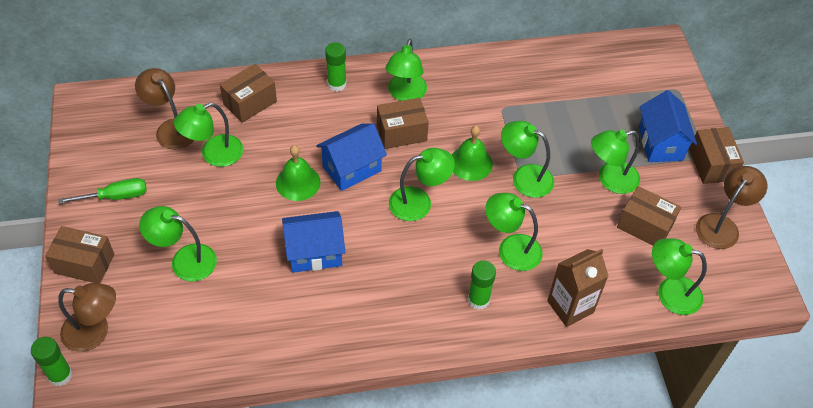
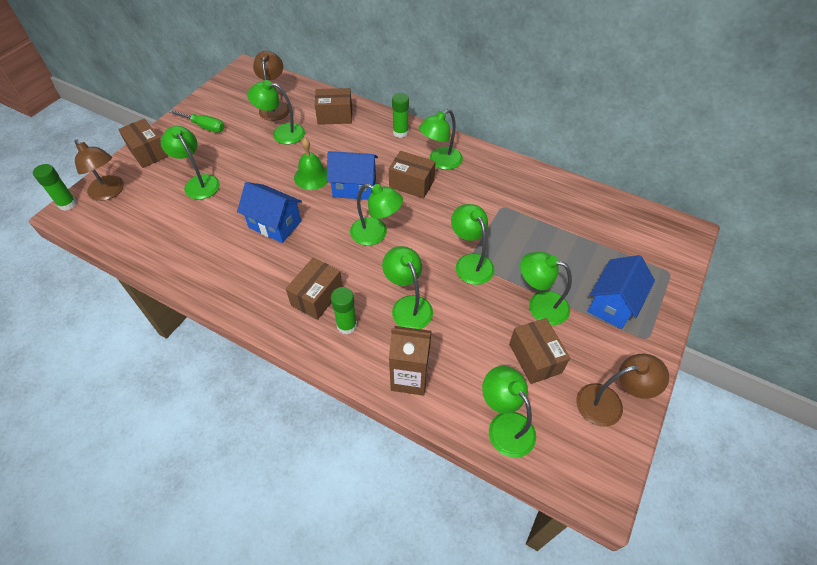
camera: 40 degrees right, 0 degrees up
(470, 163) = (440, 230): green bell -> none
(711, 164) = (646, 348): brown box -> brown box (317, 297)

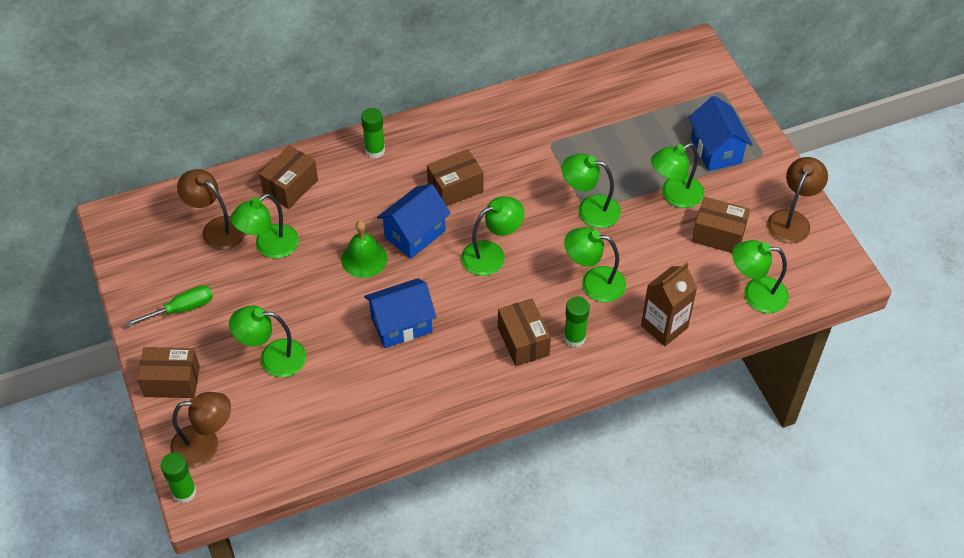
camera: 50 degrees left, 0 degrees up
(440, 162) = (448, 148): green lamp -> none

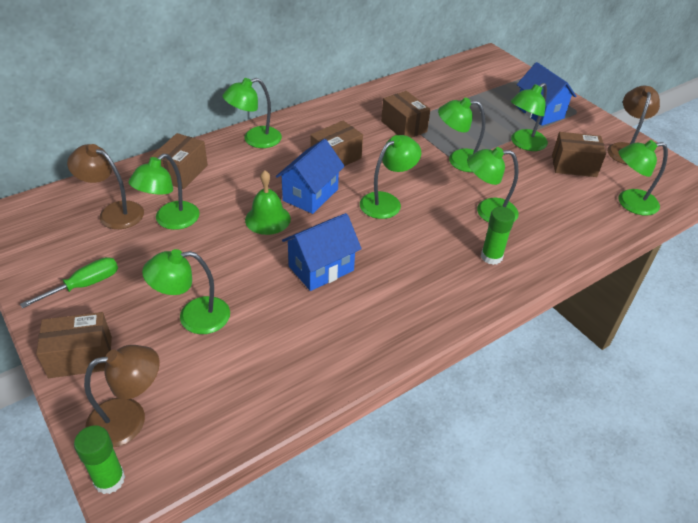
camera: 15 degrees left, 10 degrees down
(375, 150) = (255, 140): green glue stick -> green lamp
(523, 341) = (445, 266): brown box -> brown box (403, 126)
(664, 326) = (567, 237): brown carton -> none

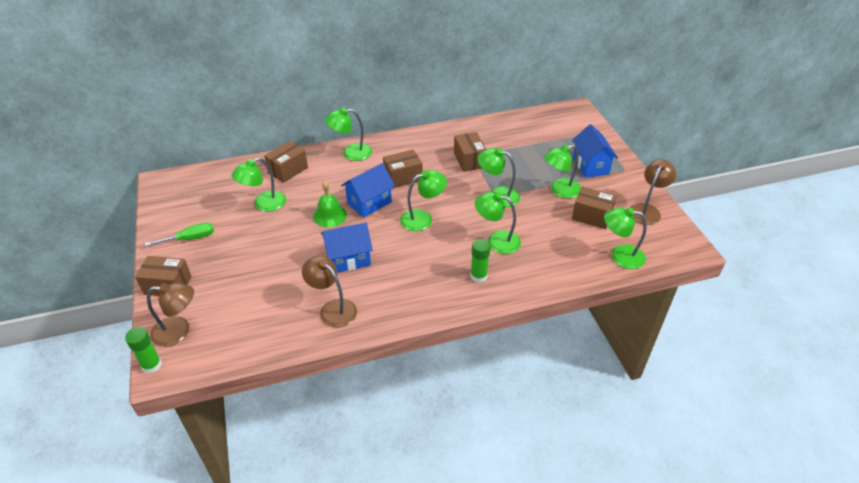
camera: 20 degrees right, 0 degrees up
(114, 212) = (230, 191): brown lamp -> brown lamp (333, 309)
(193, 317) = (247, 274): green lamp -> none

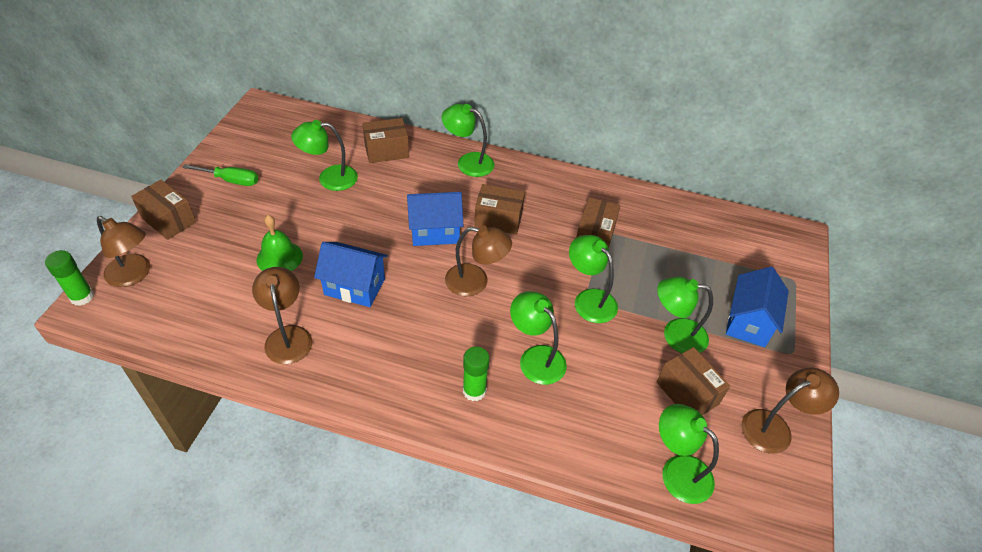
camera: 30 degrees right, 5 degrees up
(330, 215) = (381, 225): green bell -> green bell (279, 257)
(423, 218) = (475, 282): green lamp -> brown lamp

